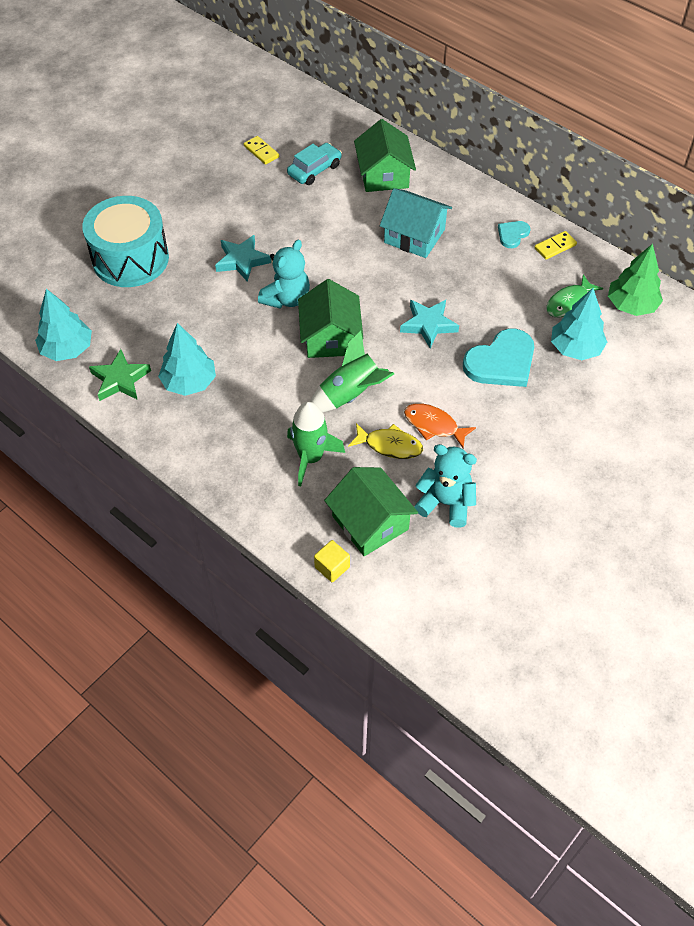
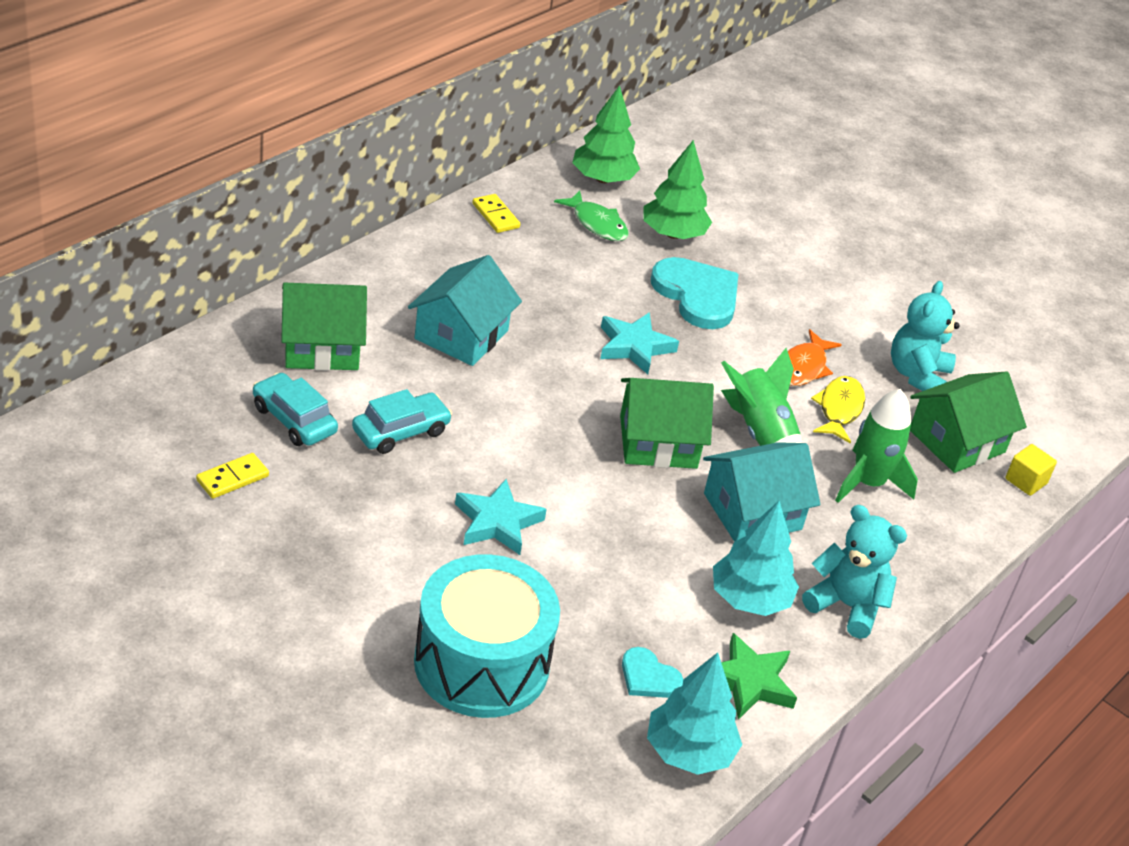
camera: 95 degrees left, 15 degrees down
(270, 387) = (752, 511): none -> turquoise house
(286, 298) = (581, 479): turquoise teddy bear -> turquoise teddy bear (846, 605)
(314, 214) = (400, 431): none -> turquoise car
(512, 234) = (469, 246): turquoise heart -> turquoise heart (648, 677)
(575, 348) = (673, 234): turquoise tree -> green tree

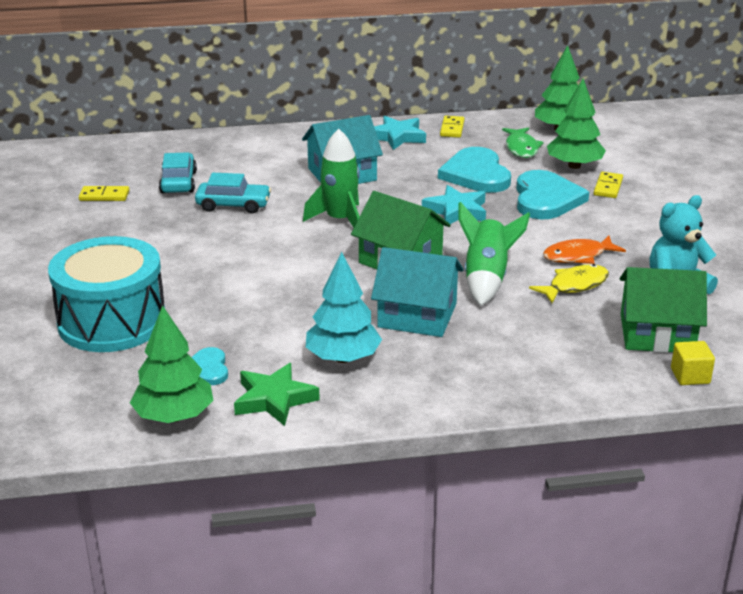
camera: 45 degrees right, 10 degrees down
(322, 346) = (245, 157): green house -> none
(497, 522) = (227, 263): turquoise star -> turquoise star (397, 137)
(595, 282) = (476, 174): none -> turquoise heart
(689, 752) = (174, 416): turquoise tree -> green tree
(733, 255) = (608, 187): none -> yellow domino
(846, 605) = (414, 389): turquoise teddy bear -> none
(868, 483) = (537, 331): green rocket -> green rocket (339, 220)

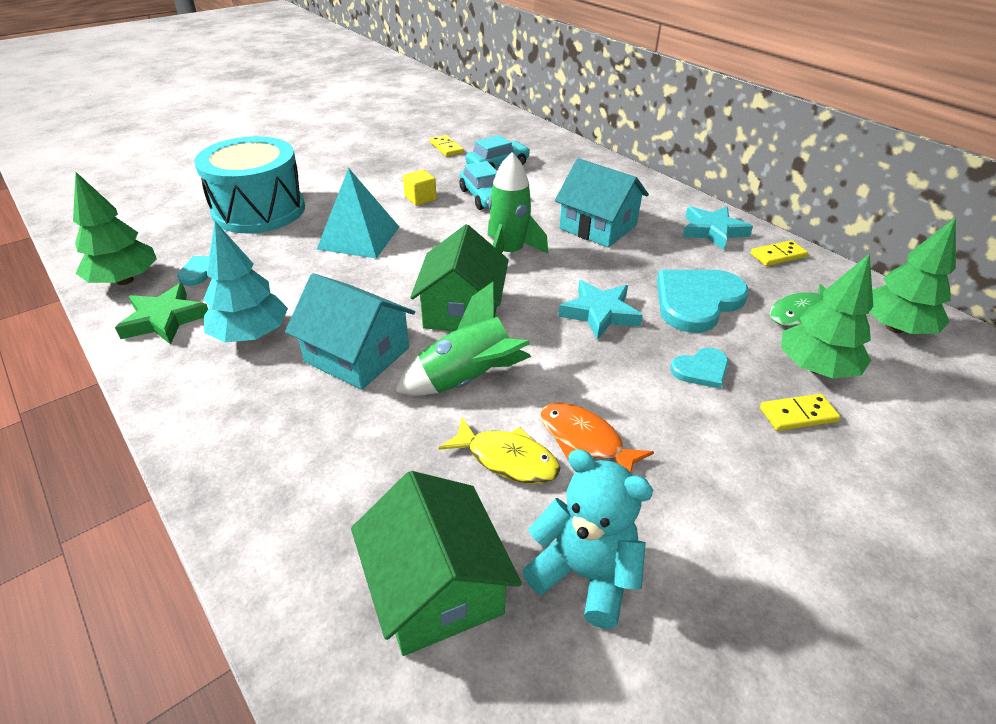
camera: 60 degrees right, 10 degrees up
(235, 279) = (359, 237): none -> turquoise pyramid
(417, 315) = (357, 355): turquoise house -> turquoise house turned 45 degrees counterclockwise
(546, 199) = (701, 370): turquoise heart -> turquoise heart, size x0.52
(690, 376) = (334, 668): yellow cube -> yellow cube (420, 198)

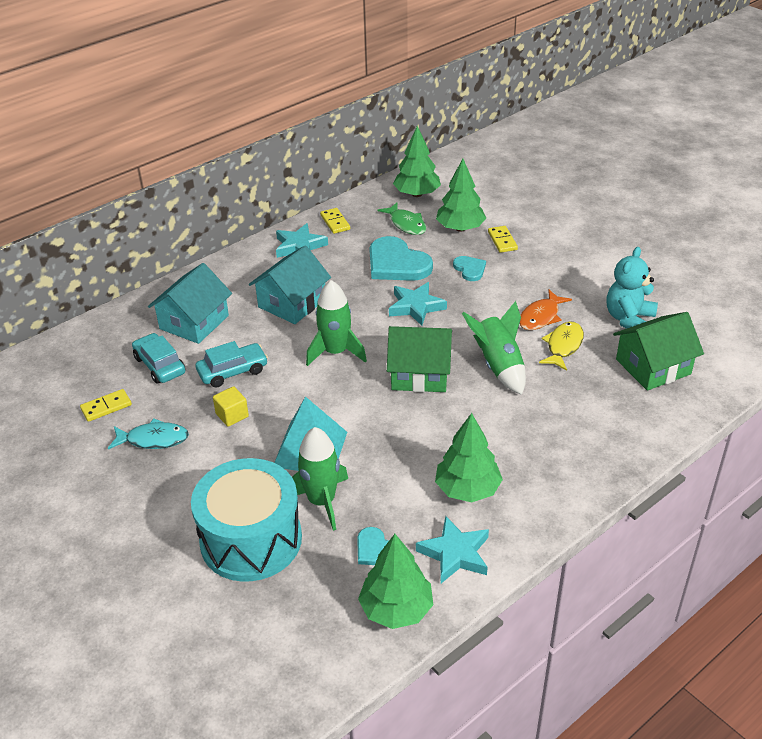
camera: 90 degrees left, 0 degrees up
(165, 319) = (455, 553): green star -> turquoise star
(251, 334) = (467, 489): turquoise tree -> green tree
(285, 243) = (321, 501): none -> green rocket
(357, 355) = (482, 423): turquoise house -> turquoise house (194, 322)
(400, 167) = (153, 439): none -> turquoise fish

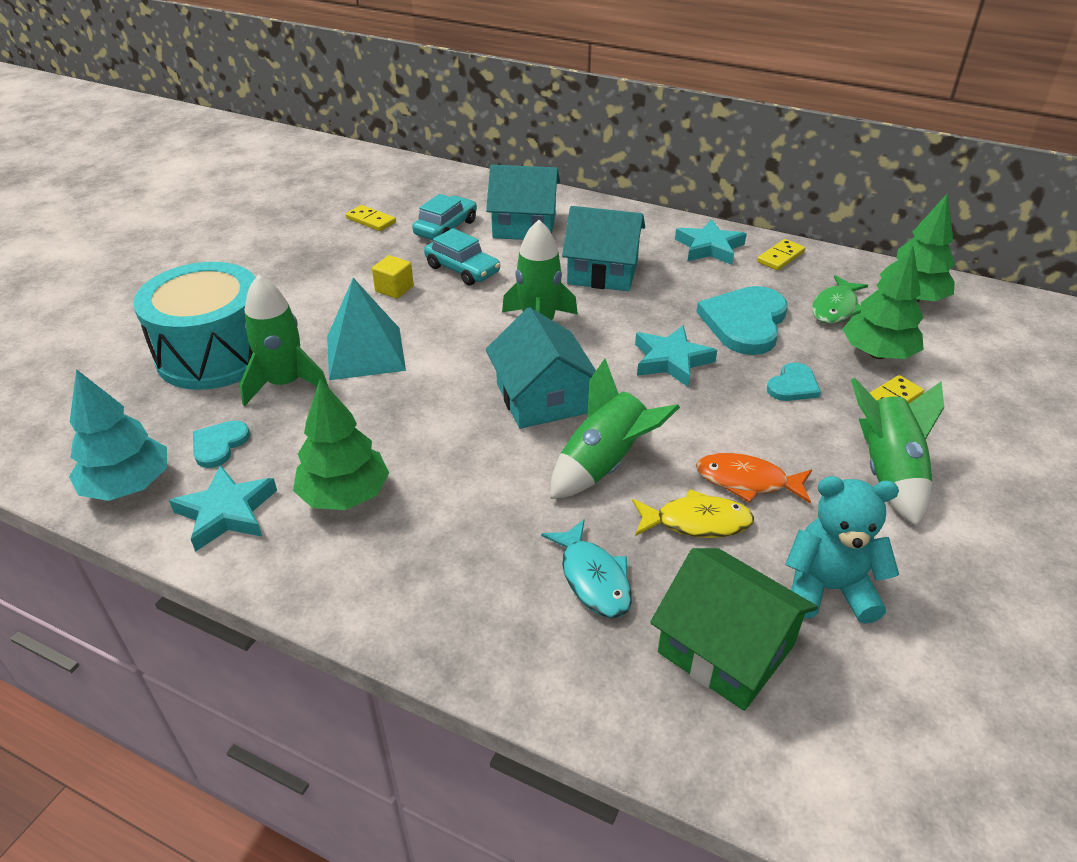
camera: 65 degrees right, 0 degrees up
(153, 439) = (338, 257): turquoise fish -> turquoise fish (593, 578)
(396, 609) = (128, 485): green tree -> turquoise tree
(420, 373) = (542, 398): green house -> turquoise house
(559, 267) = (888, 473): none -> green rocket

